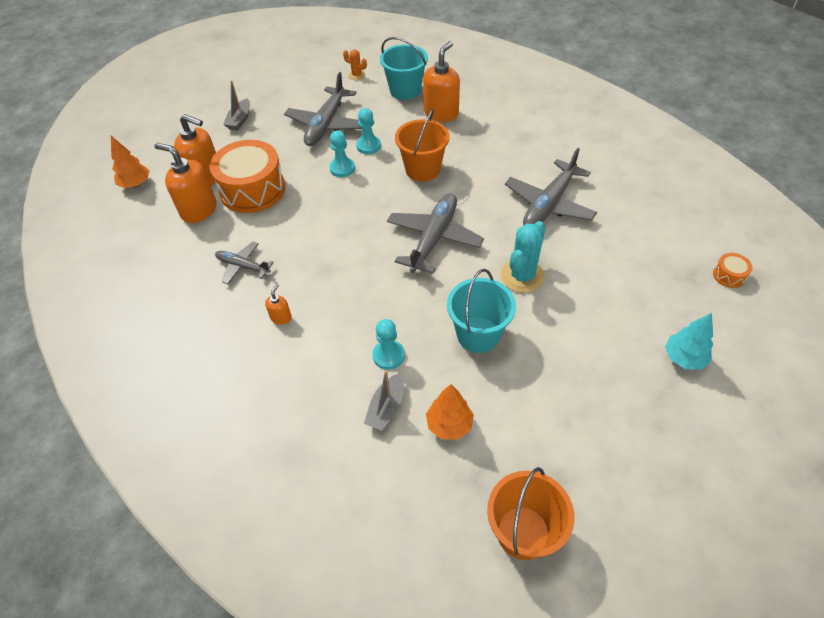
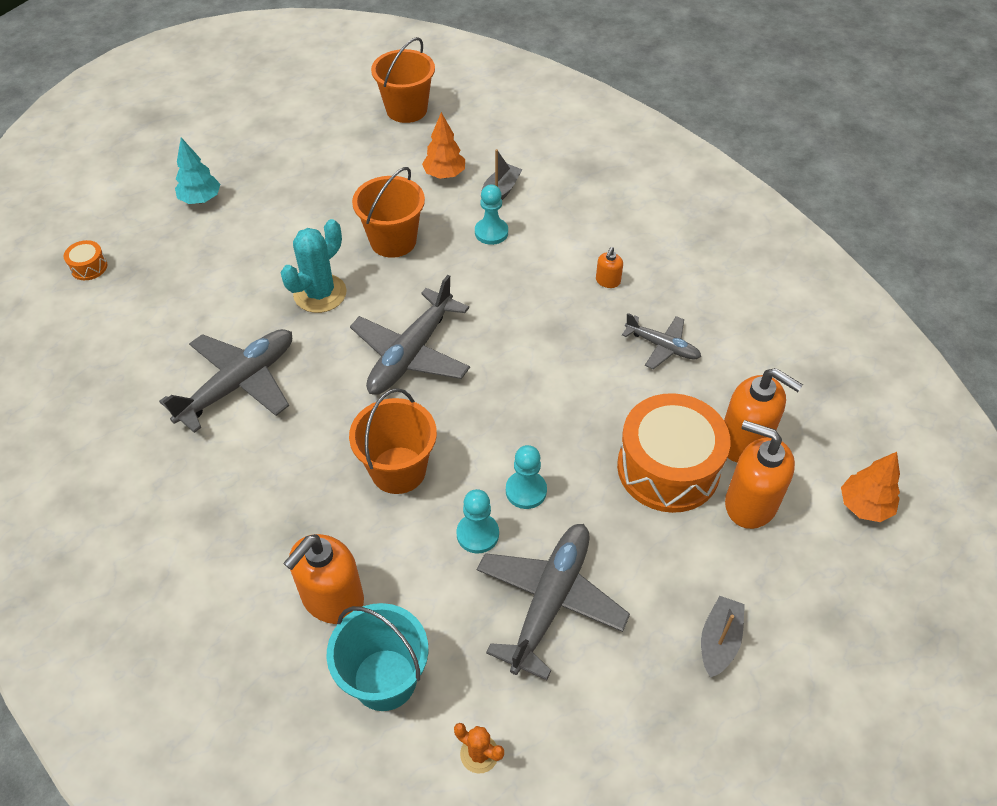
camera: 175 degrees left, 0 degrees up
(478, 334) = (393, 241): turquoise bucket -> orange bucket

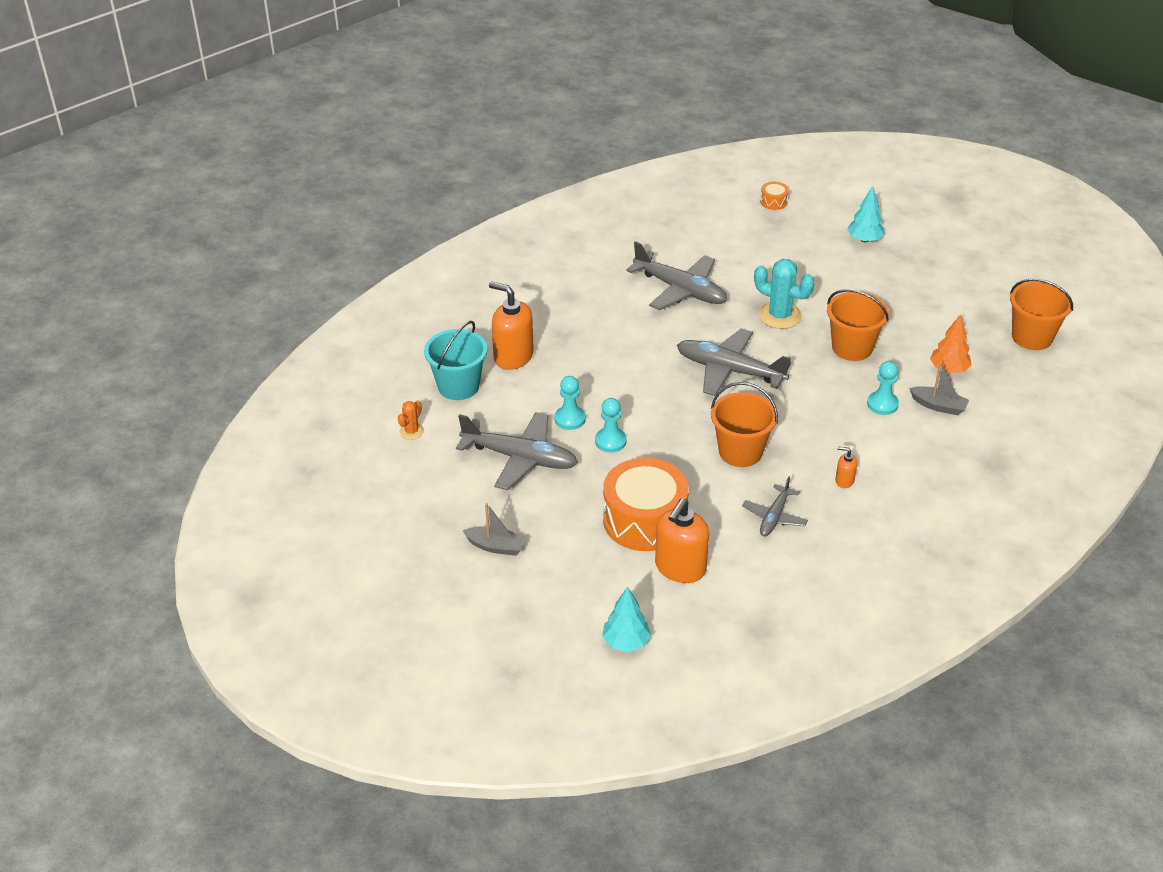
camera: 85 degrees right, 10 degrees down
(398, 470) = (618, 375): orange bucket -> orange bucket (740, 452)
(750, 503) = (618, 569): orange soap dispenser -> none
(864, 506) = (626, 642): orange tree -> turquoise tree

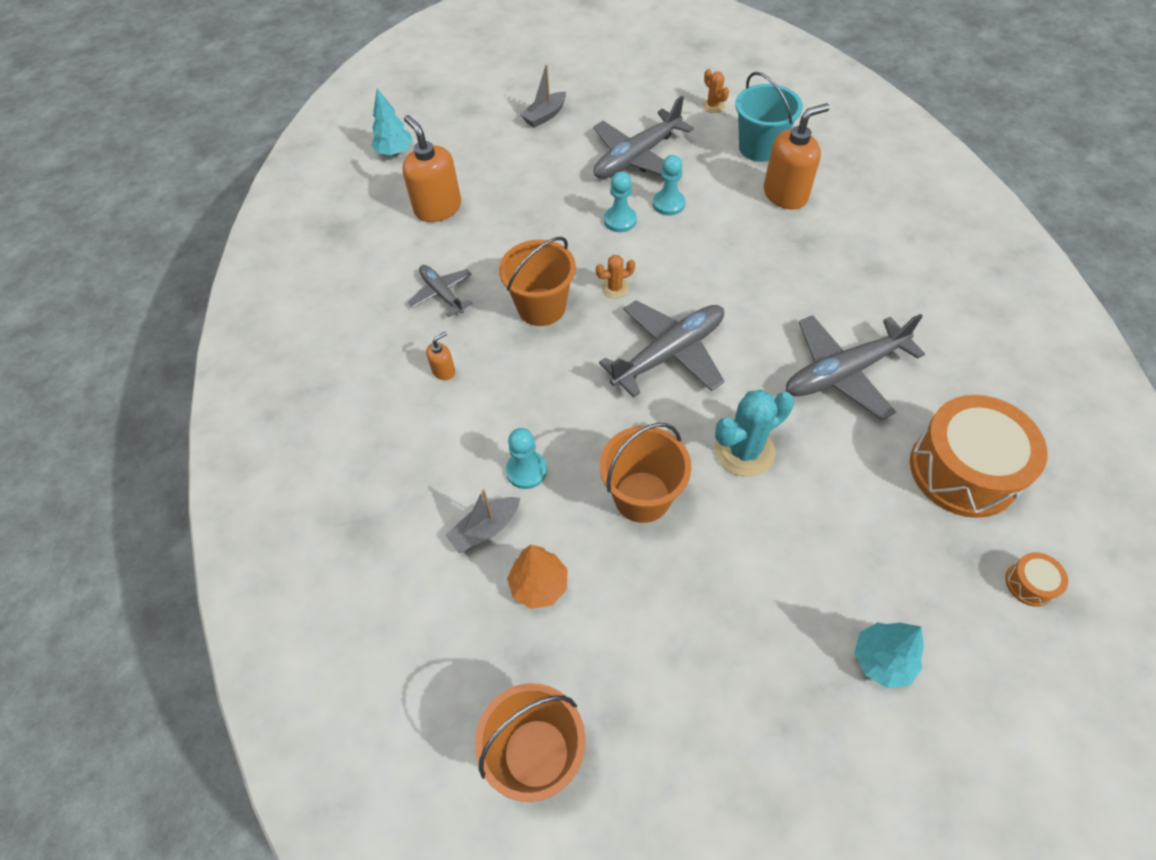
camera: 120 degrees right, 15 degrees up
(644, 520) = (507, 207): orange drum -> orange drum (963, 470)
(688, 418) = (615, 288): none -> orange cactus

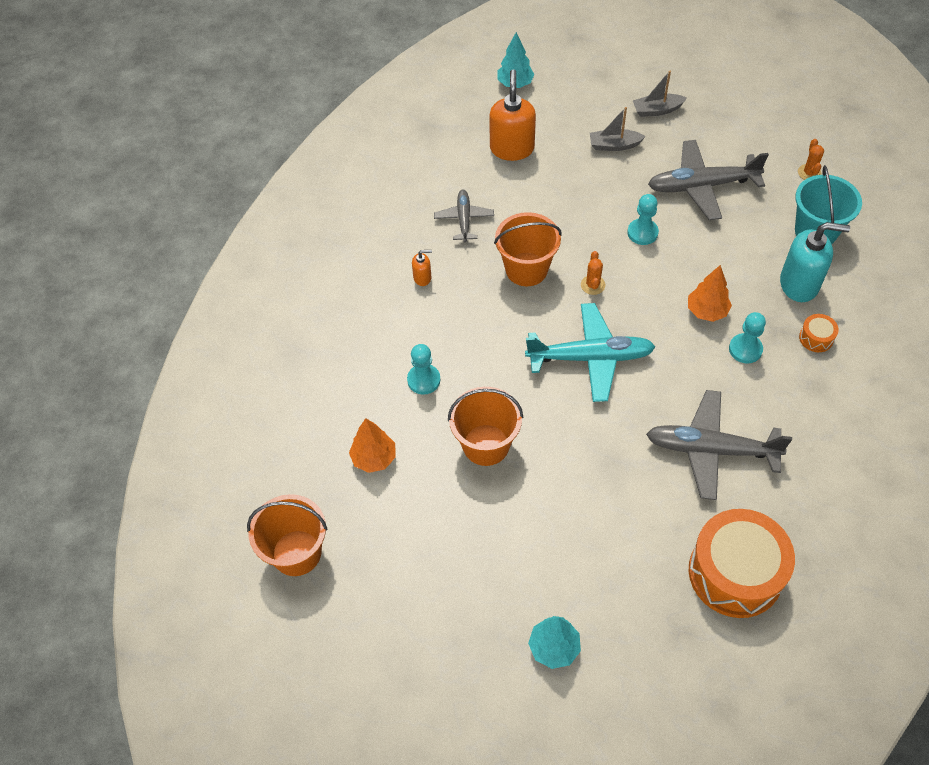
camera: 35 degrees right, 0 degrees up
(485, 529) = (368, 402): grey boat -> grey boat (614, 145)
(615, 288) = (592, 285): orange cactus -> orange cactus turned 75 degrees clockwise
(668, 204) = (693, 240): turquoise pawn -> turquoise pawn (745, 349)
(668, 354) = (590, 358): grey plane -> turquoise plane
(732, 256) = (706, 311): none -> orange tree
(744, 450) = (584, 458): turquoise cactus -> none
(785, 194) = (799, 284): orange soap dispenser -> turquoise soap dispenser
(1029, 584) = (706, 674): orange drum -> orange drum (816, 338)

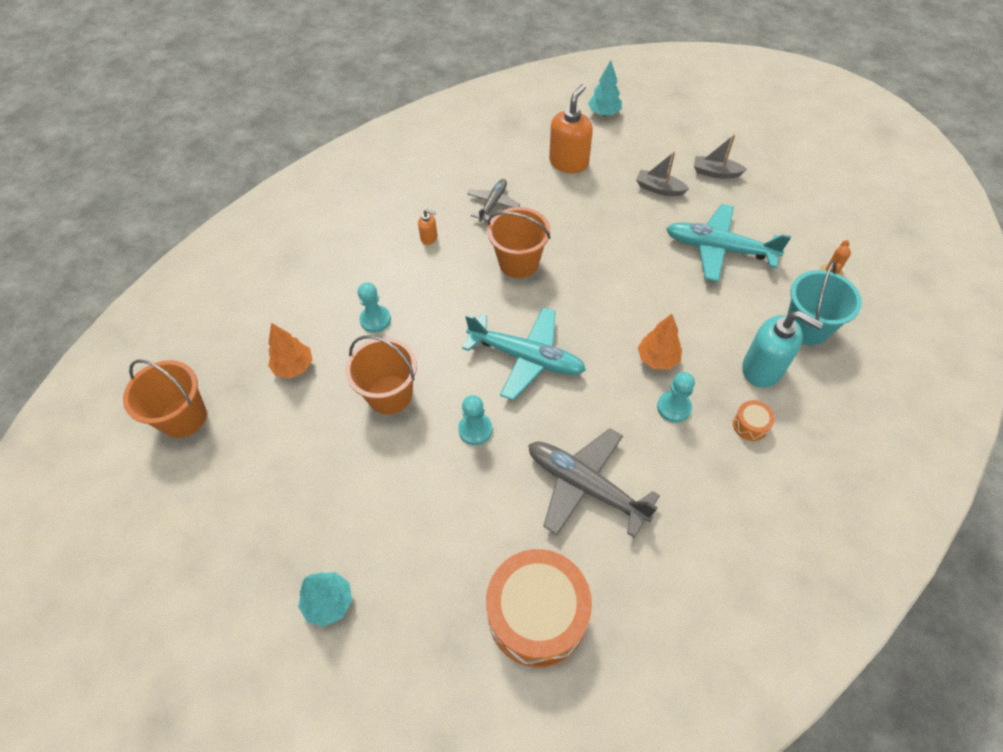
camera: 25 degrees right, 0 degrees up
(592, 285) = (567, 297): orange cactus -> none
(642, 233) = (639, 269): turquoise pawn -> turquoise pawn (475, 429)
(702, 186) = (719, 249): grey plane -> turquoise plane

